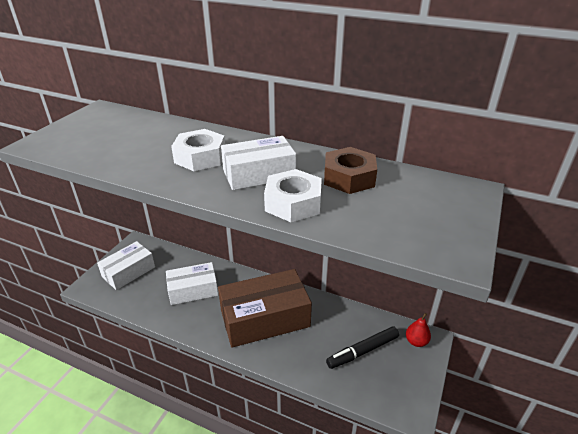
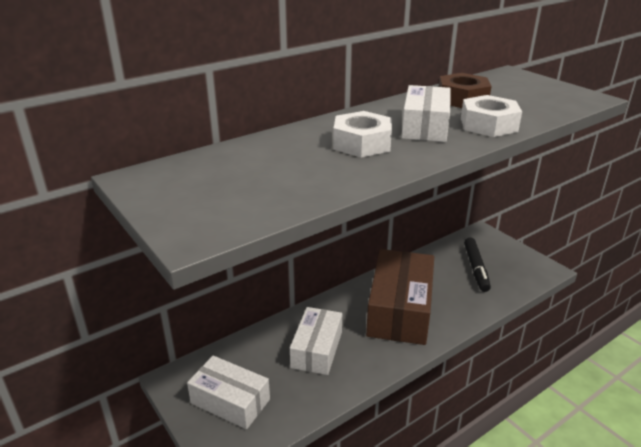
camera: 60 degrees left, 5 degrees down
(128, 272) = (230, 401): white box -> white box turned 45 degrees counterclockwise
(416, 341) = (480, 239): red pear -> none

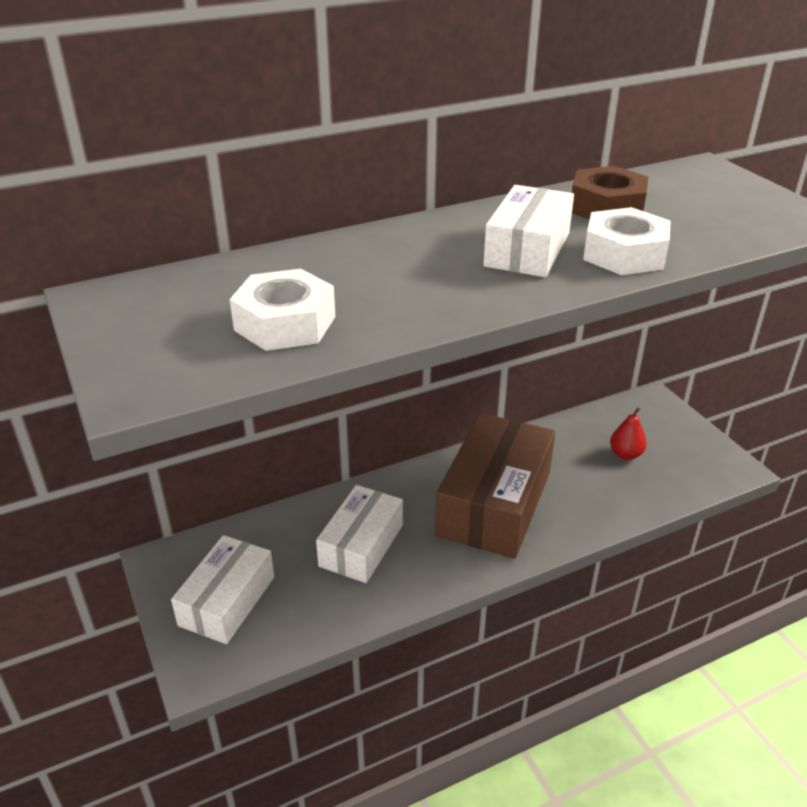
camera: 10 degrees right, 5 degrees up
(230, 401) = (227, 601): white box -> white box turned 75 degrees clockwise
(362, 143) = (423, 270): white nut -> white nut (285, 323)
(475, 268) = (625, 454): black marker -> red pear

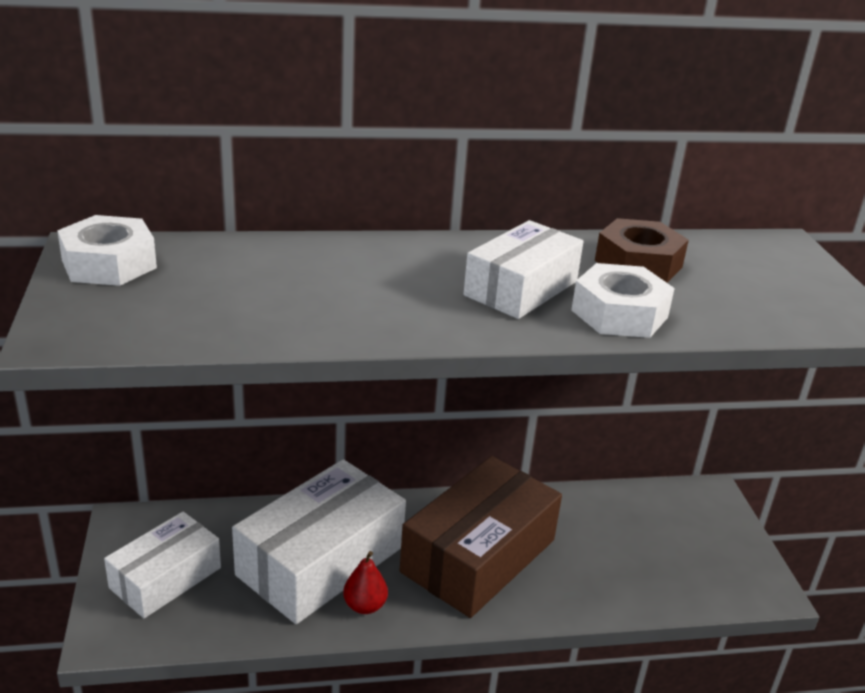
camera: 15 degrees right, 5 degrees down
(285, 323) = (234, 307): white nut -> white nut (109, 264)
(361, 545) = (321, 561): white box -> white box, size x1.62
(625, 454) = (649, 543): red pear -> red pear (365, 606)

